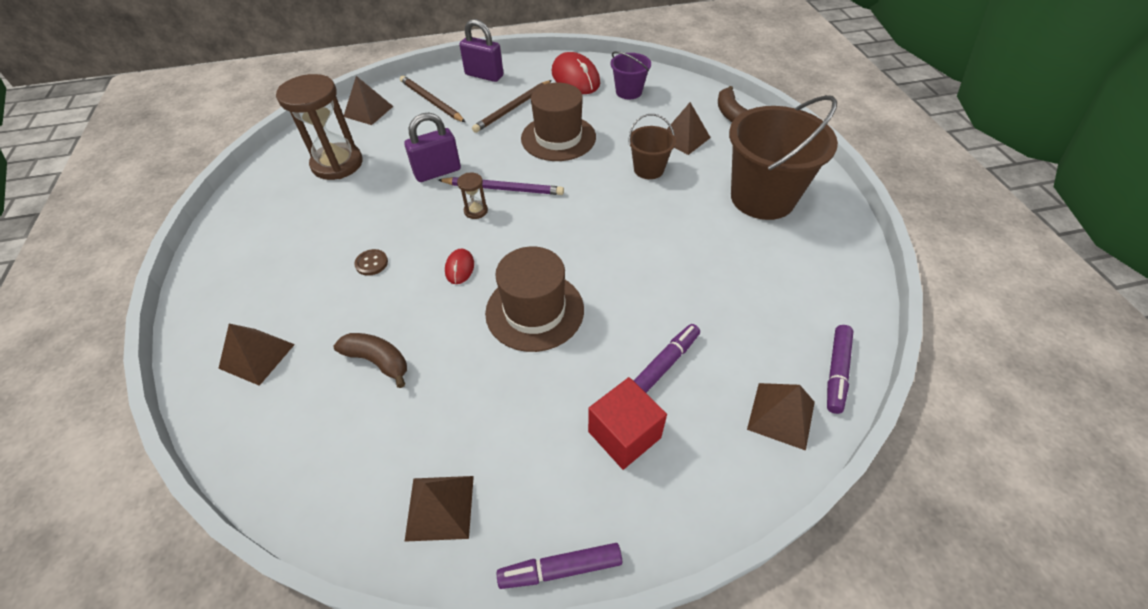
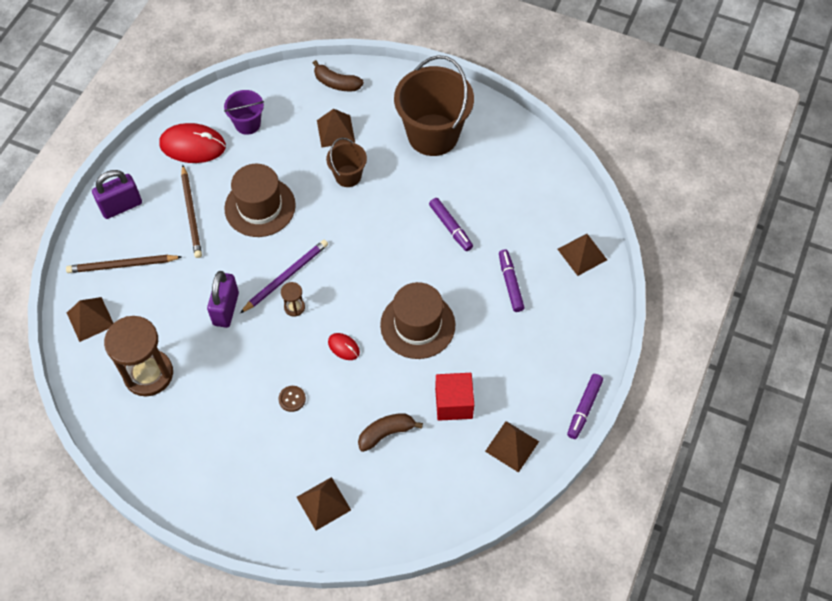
camera: 55 degrees left, 10 degrees up
(624, 434) = (537, 334): red cube -> red cube (453, 403)
(836, 372) = (579, 208): purple marker -> purple marker (450, 227)

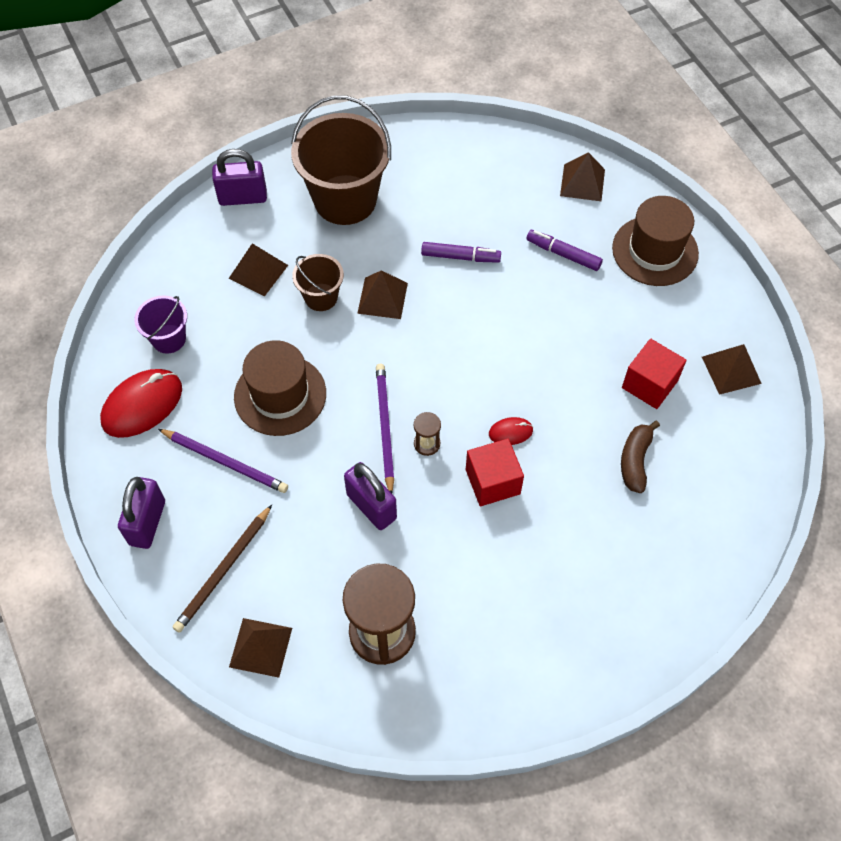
camera: 50 degrees left, 0 degrees up
(191, 213) = (225, 461): brown pencil -> purple pencil
(292, 399) = (529, 516): brown button -> none
(299, 362) = (492, 481): none -> red cube
(323, 503) = (667, 566): brown pyramid -> brown pyramid (382, 298)
(336, 83) = (203, 233): brown banana -> none
(381, 83) = (243, 197): none -> purple padlock
(417, 325) = (541, 355): brown hat -> brown hat (655, 251)
(584, 408) = (737, 290): purple marker -> none

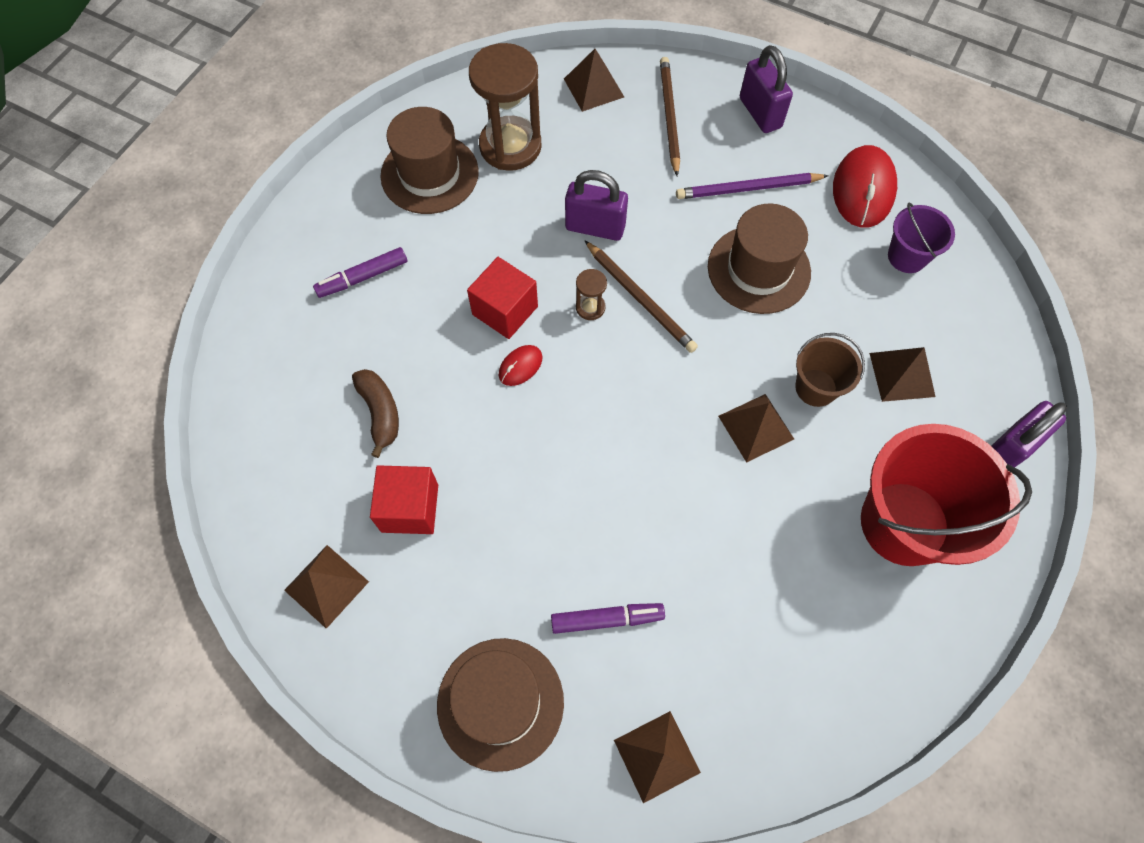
camera: 145 degrees right, 5 degrees up
(345, 200) = (904, 523): brown bucket -> red bucket
(385, 428) = (640, 298): purple pencil -> brown pencil
(460, 257) = (718, 534): purple marker -> purple marker (362, 277)
(472, 650) = (429, 174): none -> brown hat

